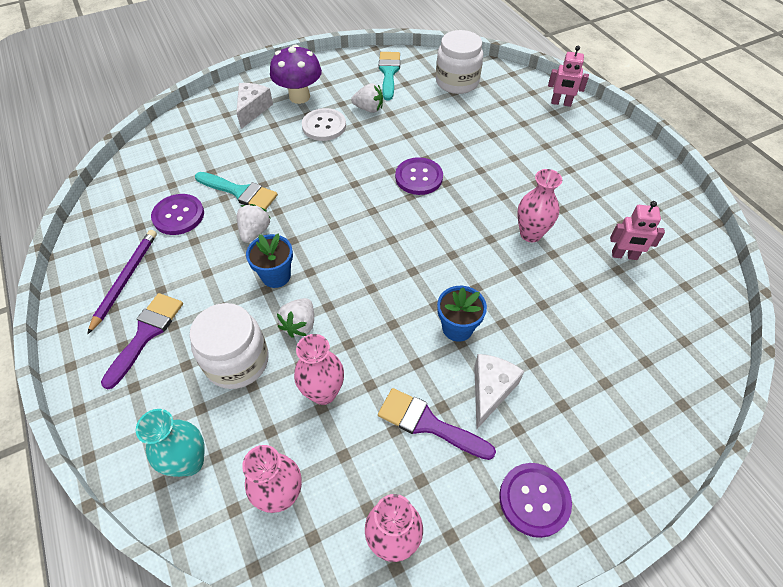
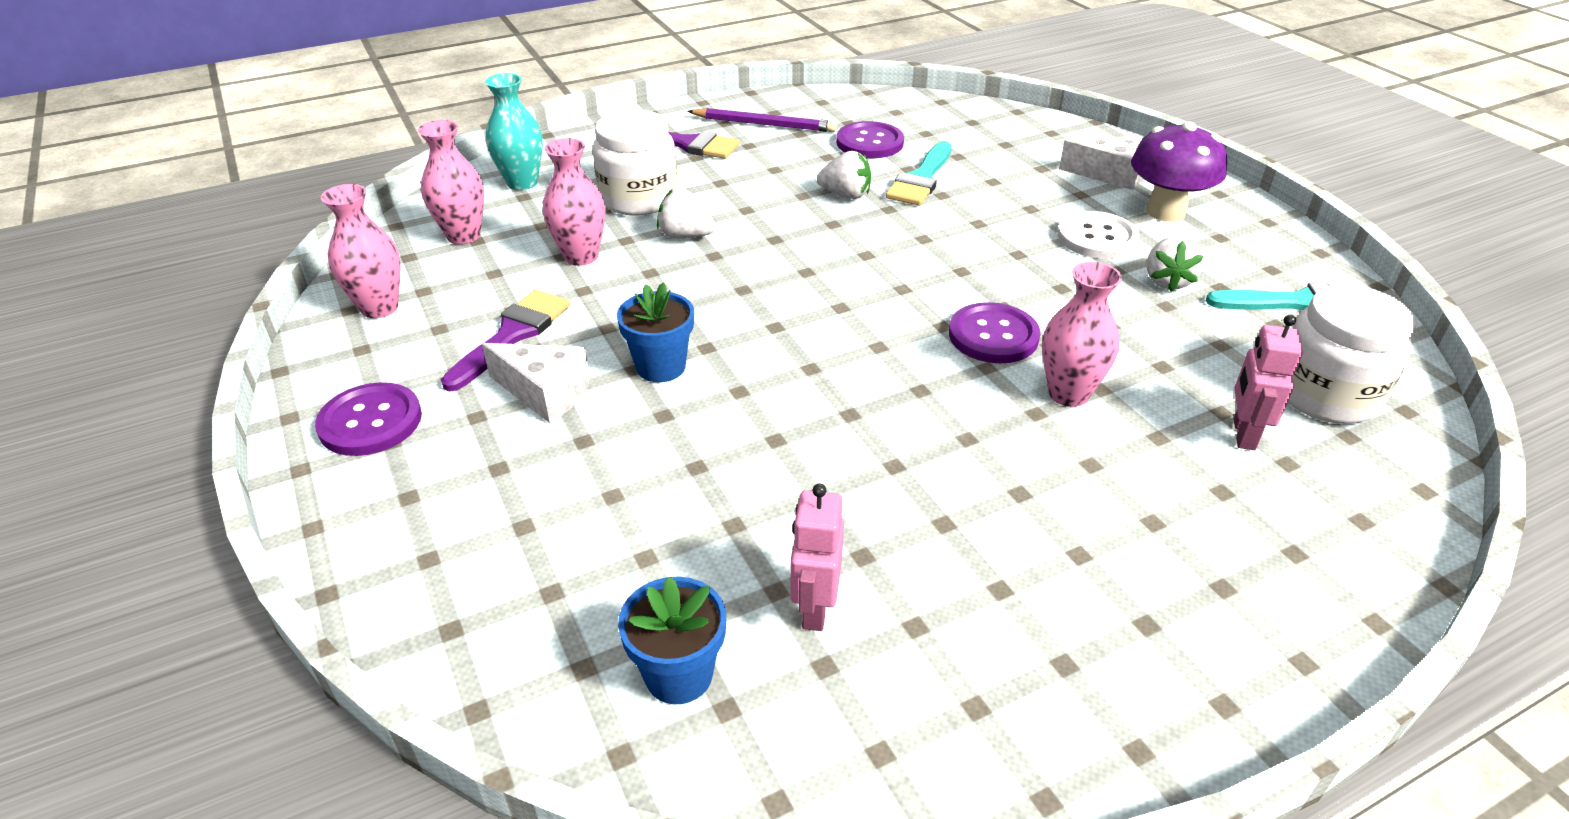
camera: 90 degrees right, 15 degrees down
(276, 276) = (767, 214): blue flower pot -> blue flower pot (679, 675)
(530, 234) = (866, 467): pink vase -> pink vase (1068, 394)
(561, 103) = (1343, 571): pink robot -> pink robot (1243, 434)

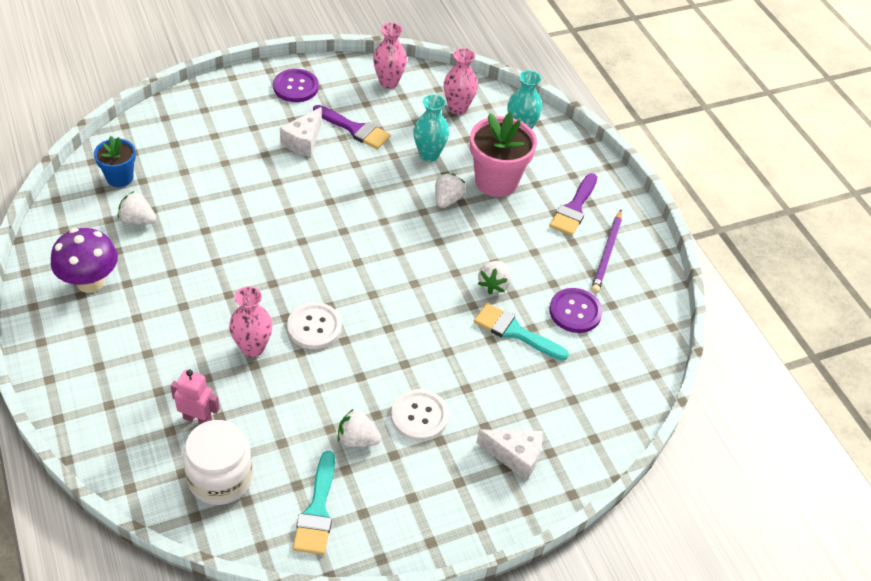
camera: 90 degrees right, 10 degrees up
(581, 256) = (429, 155): pink vase -> turquoise vase
(639, 198) = (496, 181): white jar -> pink flower pot
(661, 367) = (316, 182): blue flower pot -> none
(814, 608) = (138, 220): pink robot -> white strawberry
(993, 336) = (314, 327): purple button -> white button
(1109, 175) = (515, 456): white cheese -> white cheese turned 90 degrees counterclockwise
(1165, 212) = (452, 474): purple mushroom -> purple mushroom (90, 282)

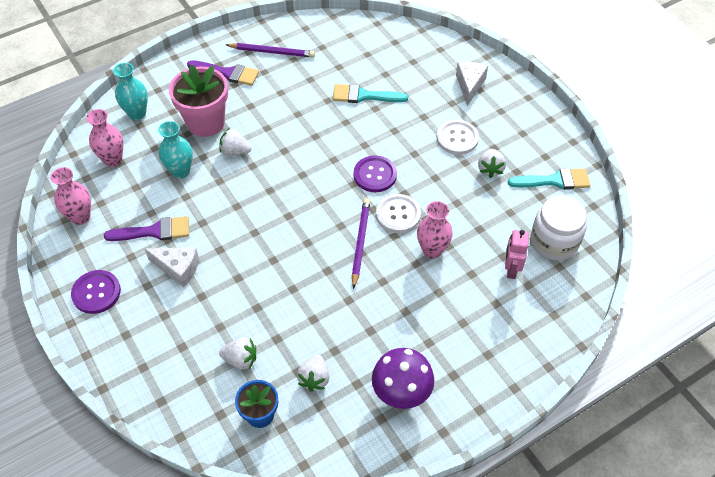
camera: 95 degrees left, 5 degrees up
(286, 285) = (360, 243): none -> purple pencil
(355, 129) = (154, 231): purple brush -> purple brush turned 60 degrees clockwise
(493, 285) = (321, 112): white strawberry -> white strawberry (241, 359)
(514, 332) = (364, 96): turquoise brush -> turquoise brush turned 75 degrees clockwise
(575, 311) = (334, 65): purple button -> purple button (375, 175)

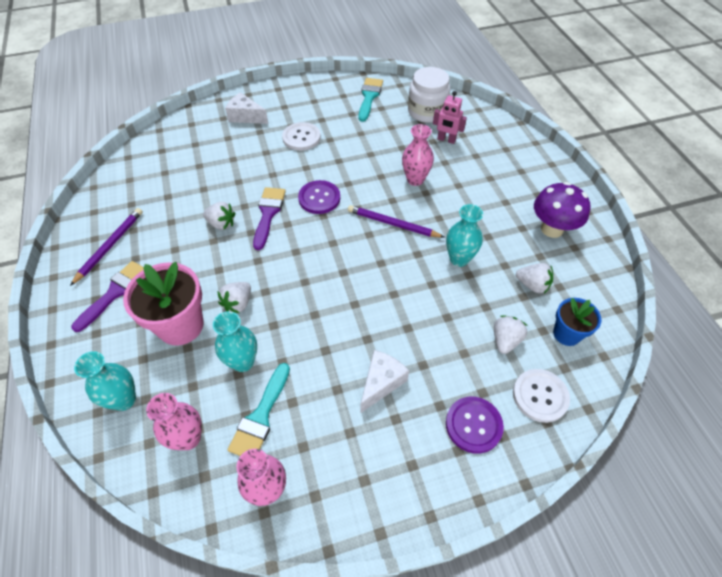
camera: 75 degrees left, 0 degrees up
(96, 293) = (392, 479): purple button -> purple button (473, 425)
(154, 231) = (321, 401): purple brush -> purple brush (268, 213)
(331, 307) = (459, 259): none -> turquoise vase
(364, 96) = (218, 186): turquoise brush -> turquoise brush (260, 416)
(398, 214) = (370, 192): white button -> white button (540, 396)
(490, 169) = (343, 127): white strawberry -> white strawberry (221, 224)

